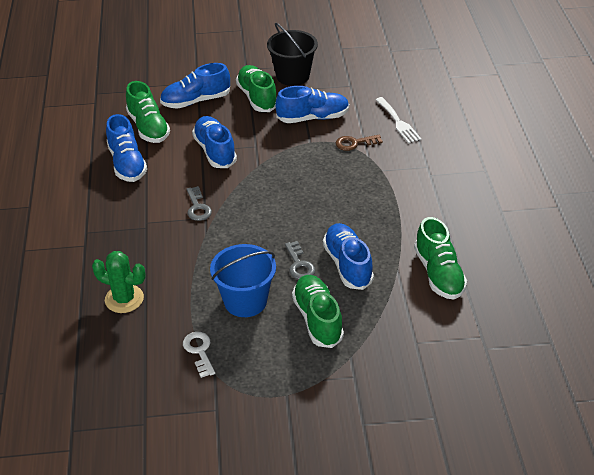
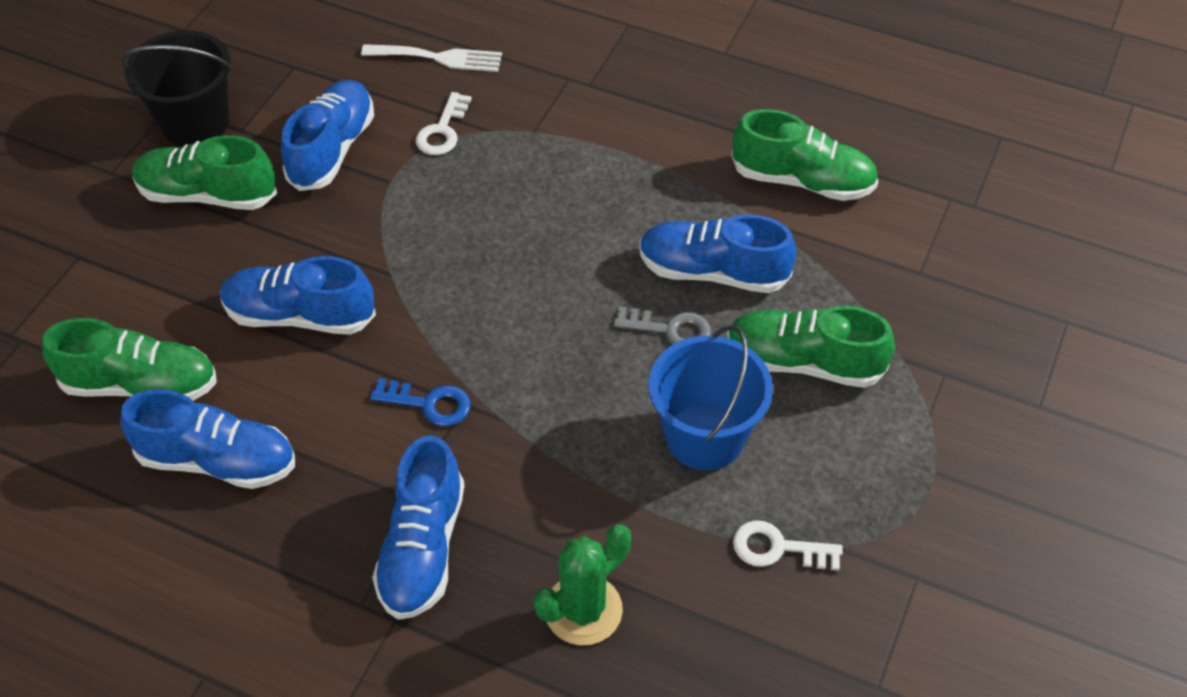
camera: 60 degrees left, 10 degrees up
(196, 101) = (132, 282): blue shoe -> blue shoe (422, 548)
(197, 207) = (429, 404): grey key -> blue key
(354, 143) = (442, 130): brown key -> white key

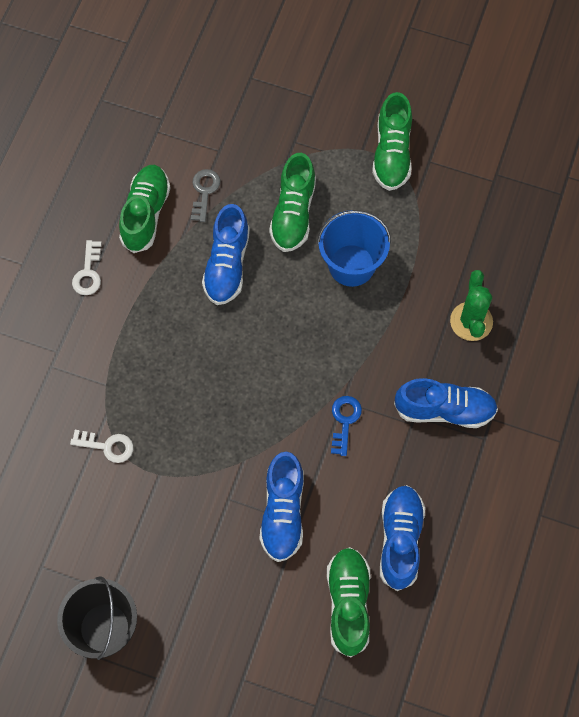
camera: 95 degrees left, 15 degrees up
(208, 194) = (178, 600): green shoe -> green shoe (392, 154)
(332, 149) = (129, 520): blue shoe -> none
(439, 58) = (30, 459): white fork -> none
(583, 610) = (471, 321): green cactus -> green cactus turned 45 degrees clockwise
(670, 330) = (275, 287): grey key -> grey key (204, 191)
(777, 548) = (420, 227): white key -> white key (88, 273)

